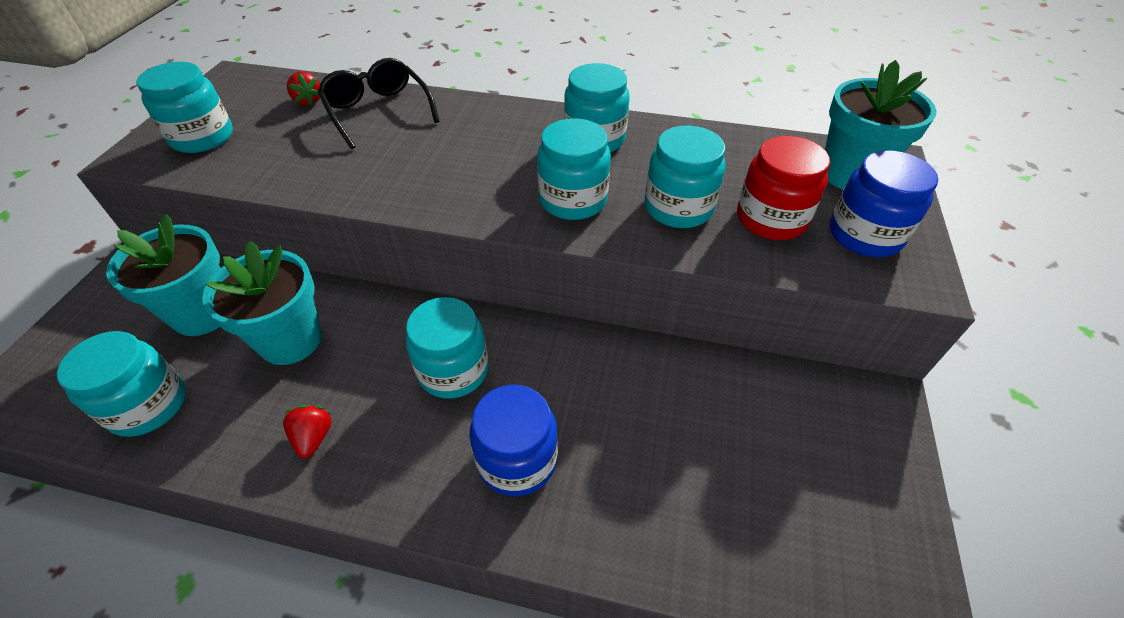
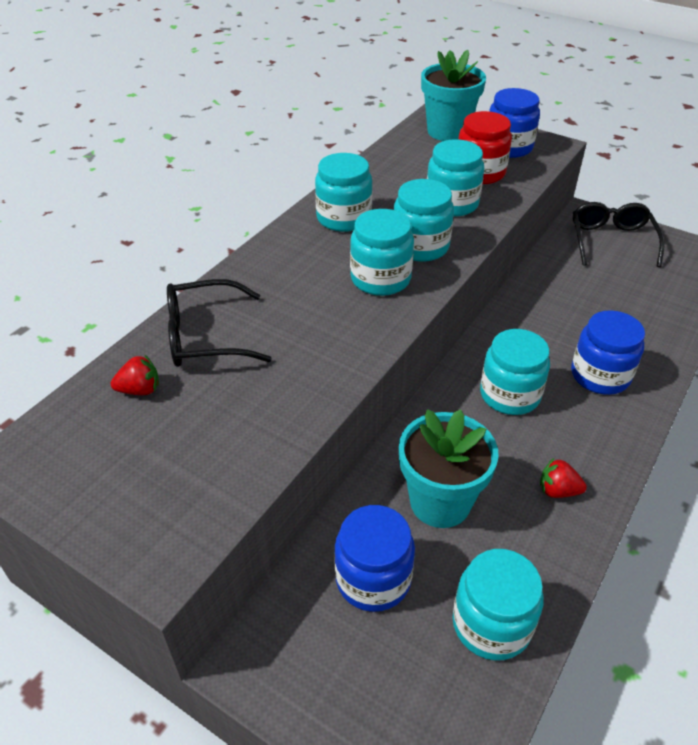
camera: 70 degrees left, 5 degrees down
(202, 137) = (159, 490): turquoise jar -> turquoise jar (380, 279)
(203, 313) = (373, 579): turquoise flower pot -> blue jar
(837, 443) = (611, 241): none -> black glasses

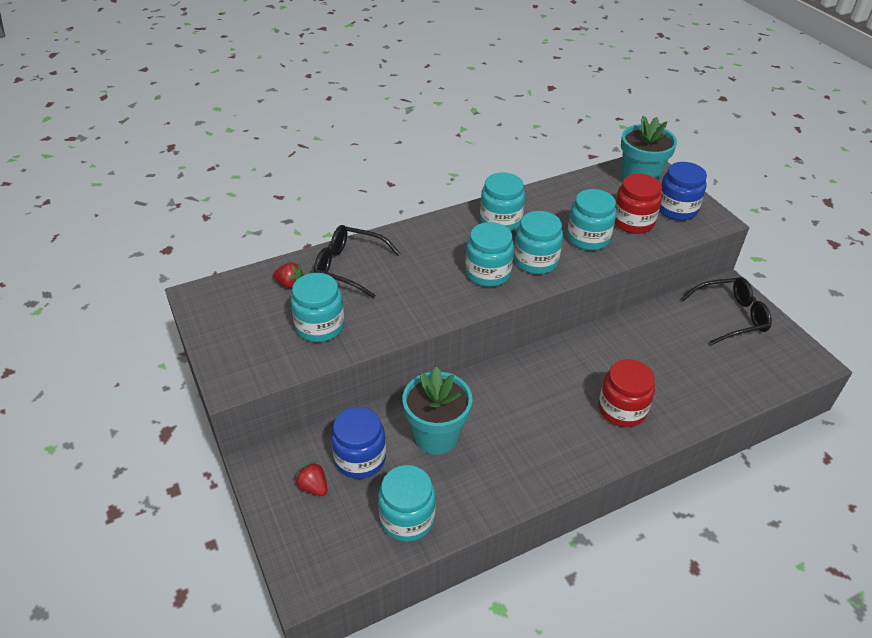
camera: 30 degrees right, 0 degrees up
(510, 395) = (542, 392): turquoise jar -> turquoise jar (320, 326)
(558, 491) = (519, 467): red strawberry -> red strawberry (313, 487)
(600, 375) = (622, 409): blue jar -> red jar
(611, 241) = (731, 316): black glasses -> black glasses turned 45 degrees clockwise

